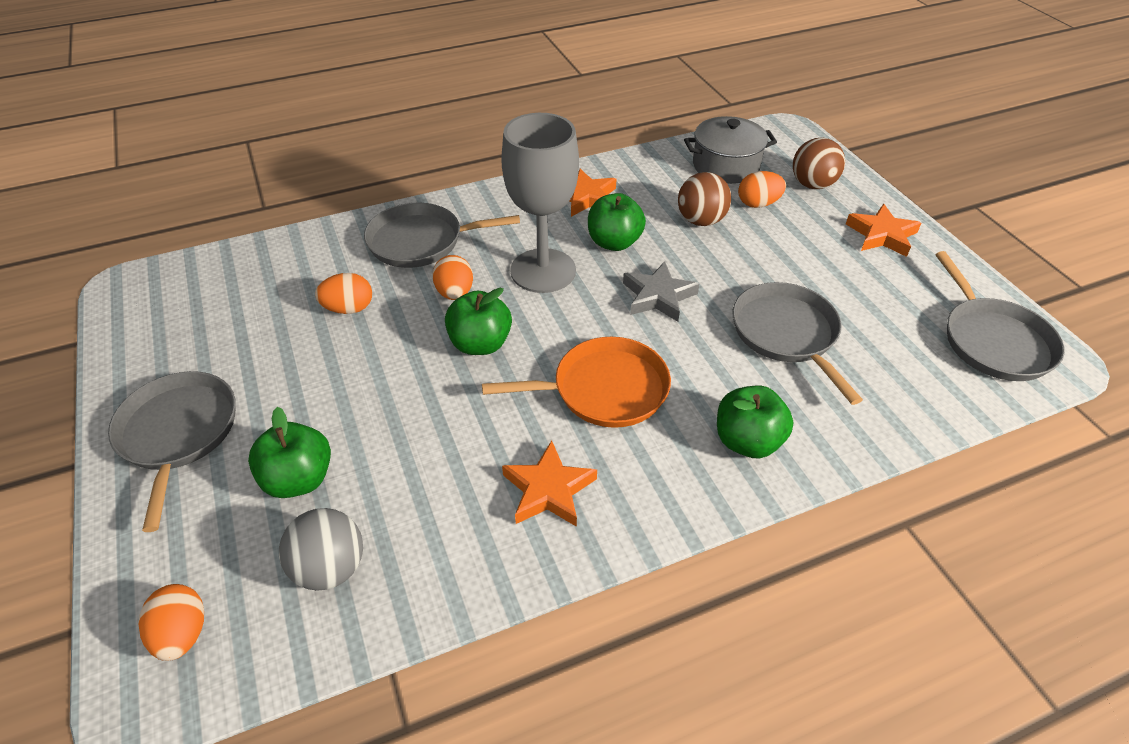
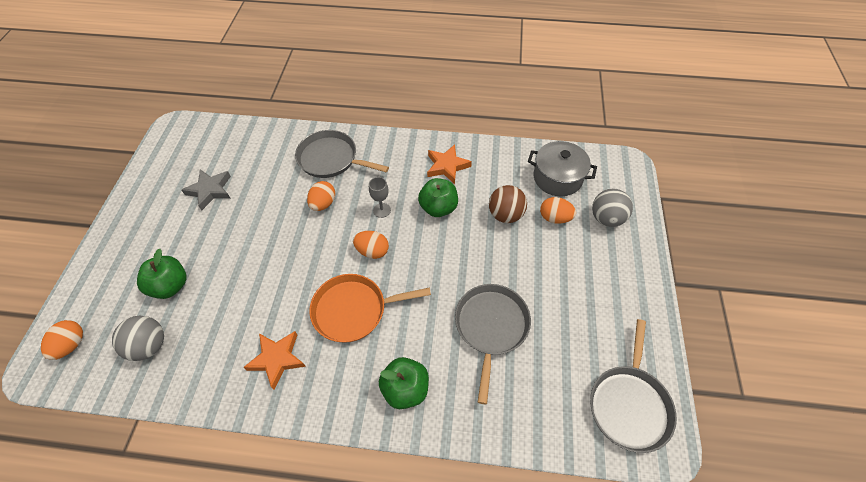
camera: 30 degrees right, 10 degrees up
(178, 433) = (139, 230): grey pan -> none
(349, 309) = (263, 189): orange egg -> orange egg (372, 251)
(480, 344) = (311, 245): green apple -> none
(543, 271) = (382, 210): grey goblet -> grey goblet, size x0.41
(604, 389) = (353, 310): orange pan -> orange pan turned 150 degrees clockwise
(658, 296) = (434, 260): grey star -> grey star (210, 190)
(812, 185) = (606, 218): brown ball -> grey ball
(881, 235) = (622, 282): orange star -> none

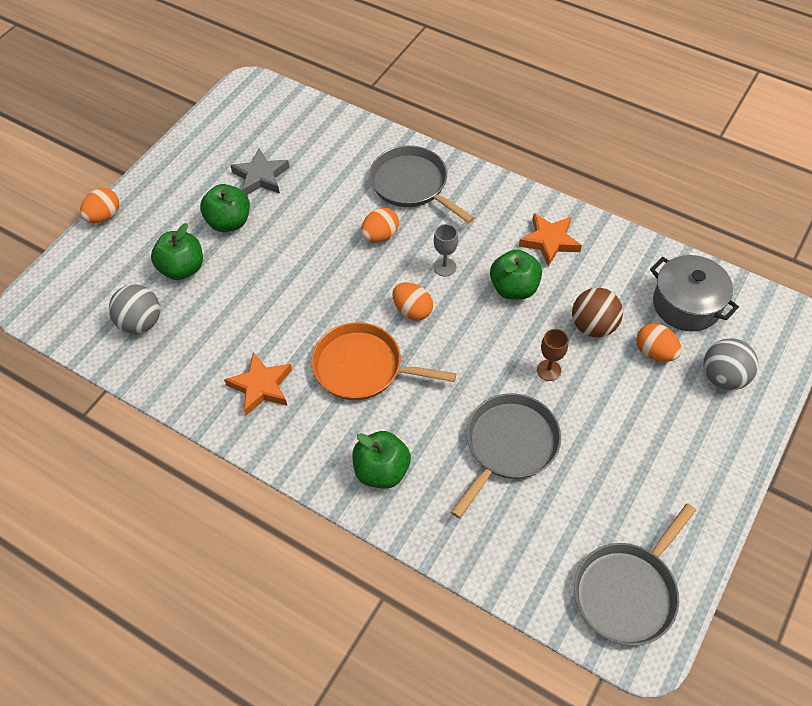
camera: 25 degrees right, 0 degrees up
(71, 345) = (68, 293): orange egg -> orange egg (104, 216)
(197, 234) = (229, 222): none -> green apple
(491, 258) = (549, 370): none -> brown goblet

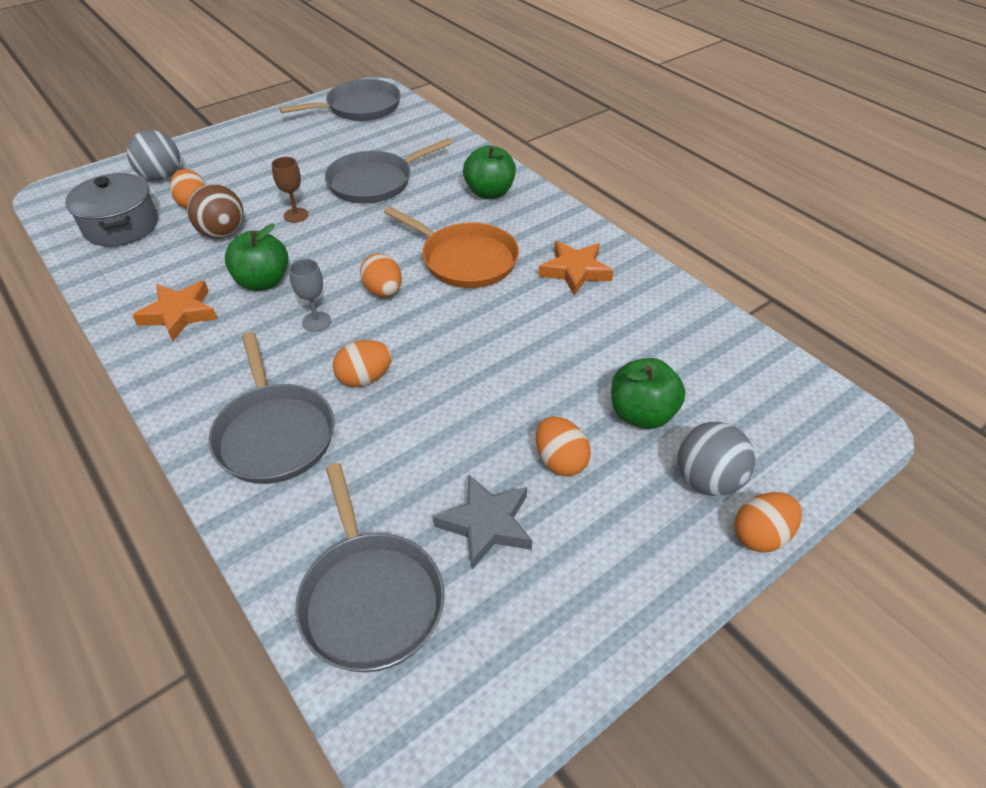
camera: 160 degrees left, 10 degrees down
(141, 323) = (704, 364): grey ball -> grey ball (707, 480)
(229, 222) = (560, 461): green apple -> orange egg
(305, 129) = (370, 599): none -> grey pan

